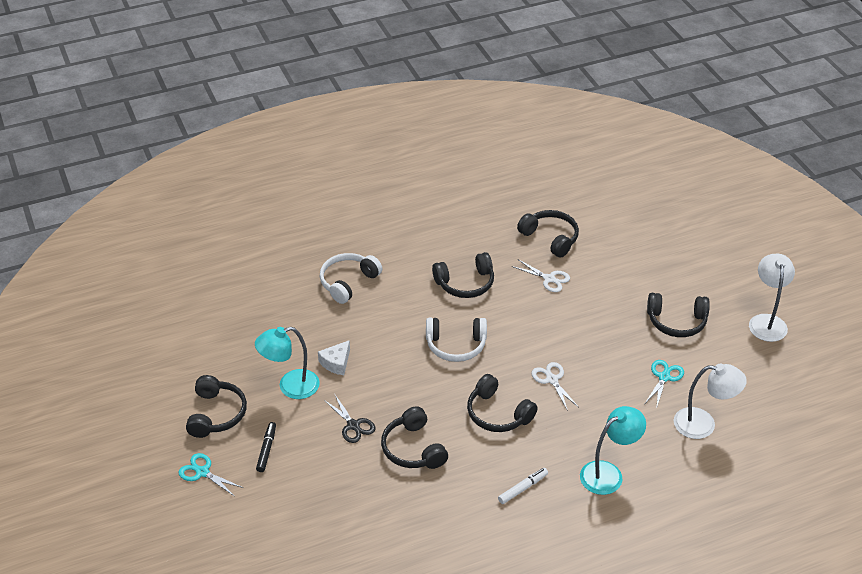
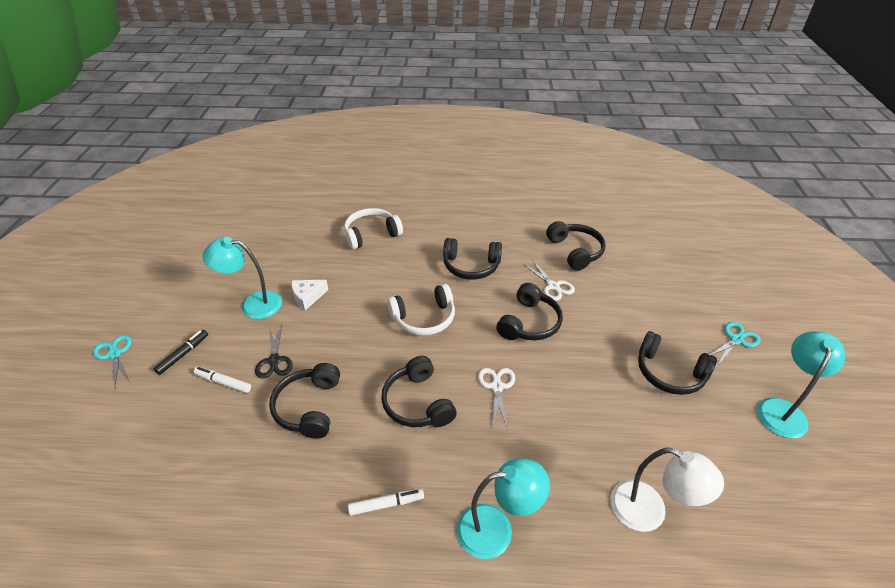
camera: 25 degrees right, 0 degrees up
(216, 414) = (175, 306): black headphones -> black headphones (529, 323)
(324, 457) = (223, 382): none -> white marker
(456, 345) = (424, 318): white headphones -> white headphones turned 45 degrees counterclockwise
(664, 377) = (625, 431): turquoise scissors -> turquoise scissors (736, 340)
(767, 321) = (783, 410): white lamp -> turquoise lamp

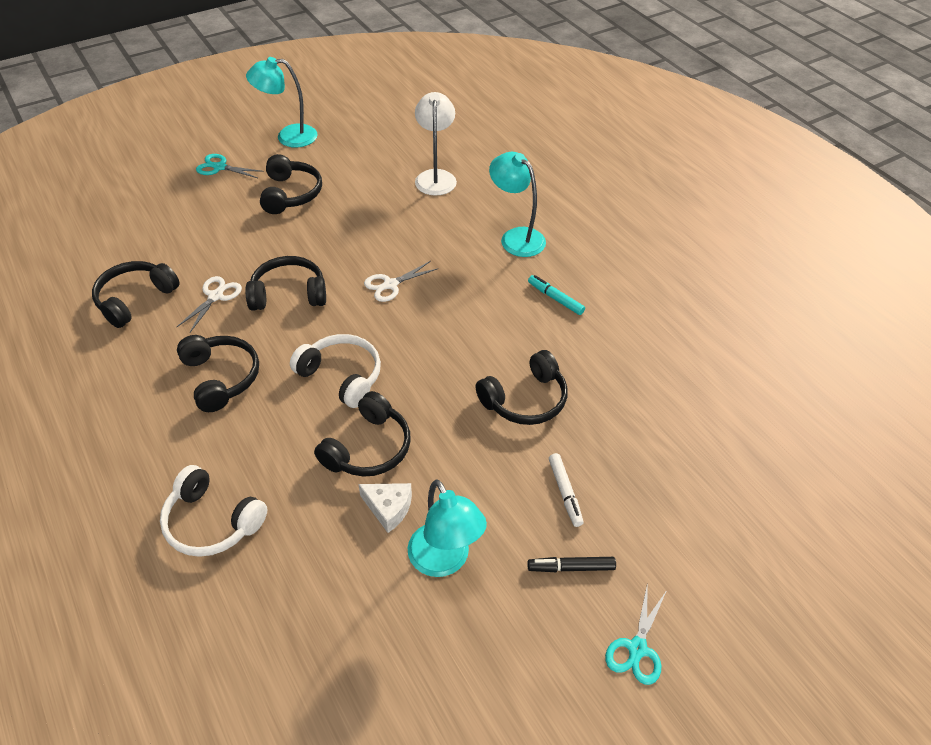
camera: 125 degrees left, 5 degrees up
(274, 360) = (501, 469): black scissors -> none
(386, 504) = (555, 298): white marker -> turquoise marker
(418, 402) = (452, 327): black headphones -> black headphones (368, 448)

